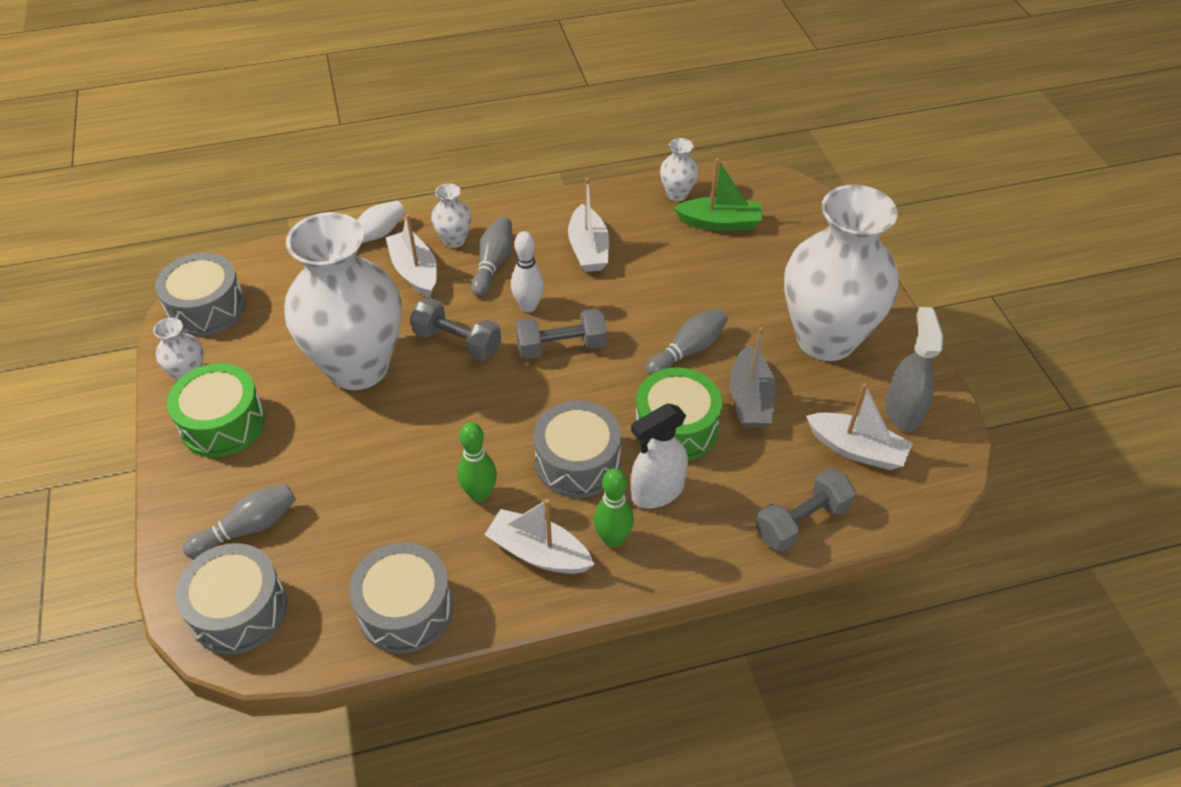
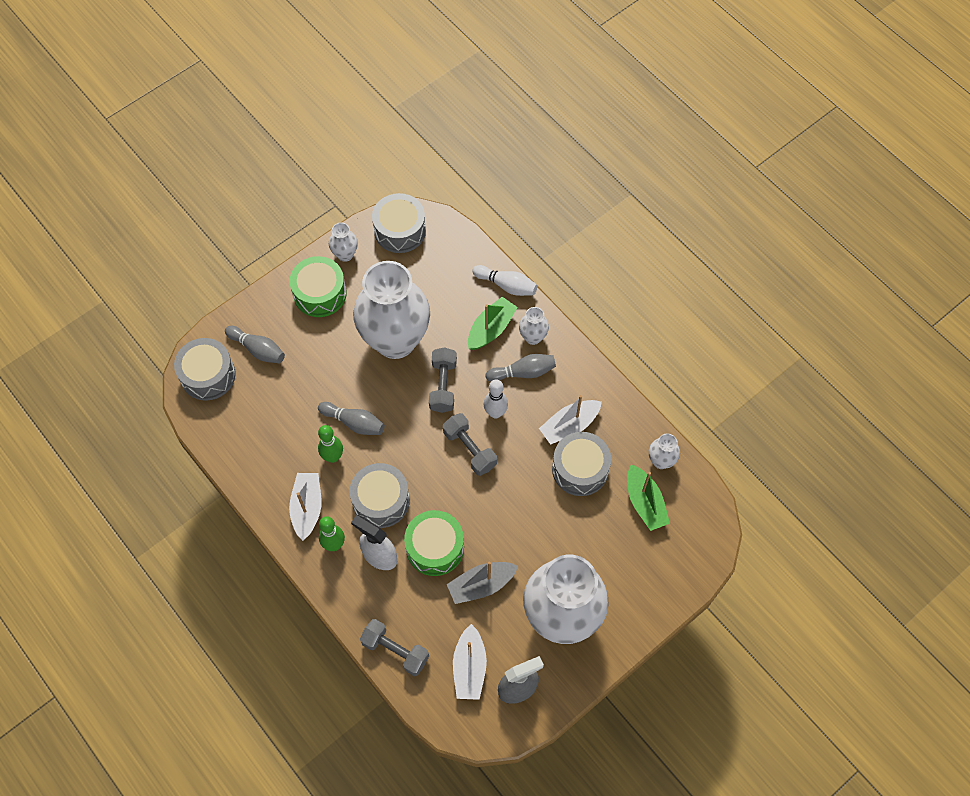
camera: 65 degrees right, 15 degrees up
(405, 609) = (242, 456): grey drum -> grey drum (580, 469)
(415, 272) = (491, 329): white boat -> green boat
(688, 350) = (505, 529): grey bowling pin -> grey bowling pin (354, 423)

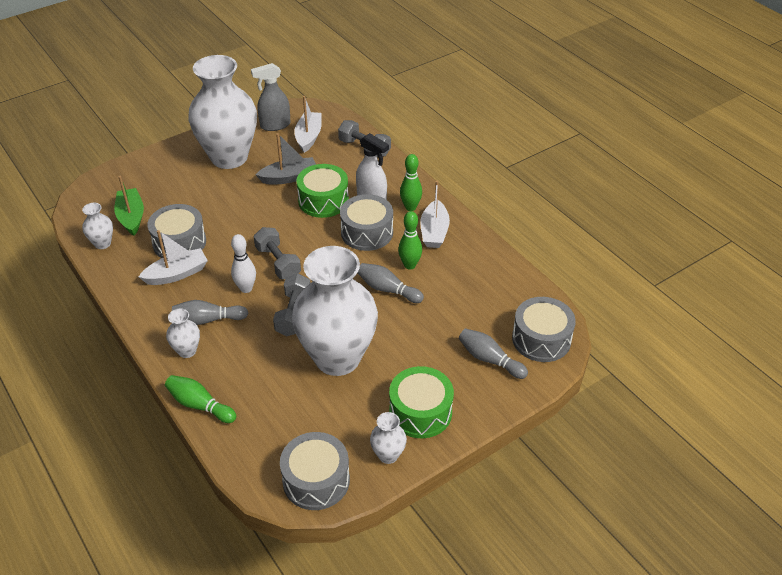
camera: 175 degrees left, 20 degrees down
(491, 329) = (230, 362): green boat -> none
(506, 285) = (200, 405): white bowling pin -> green bowling pin

